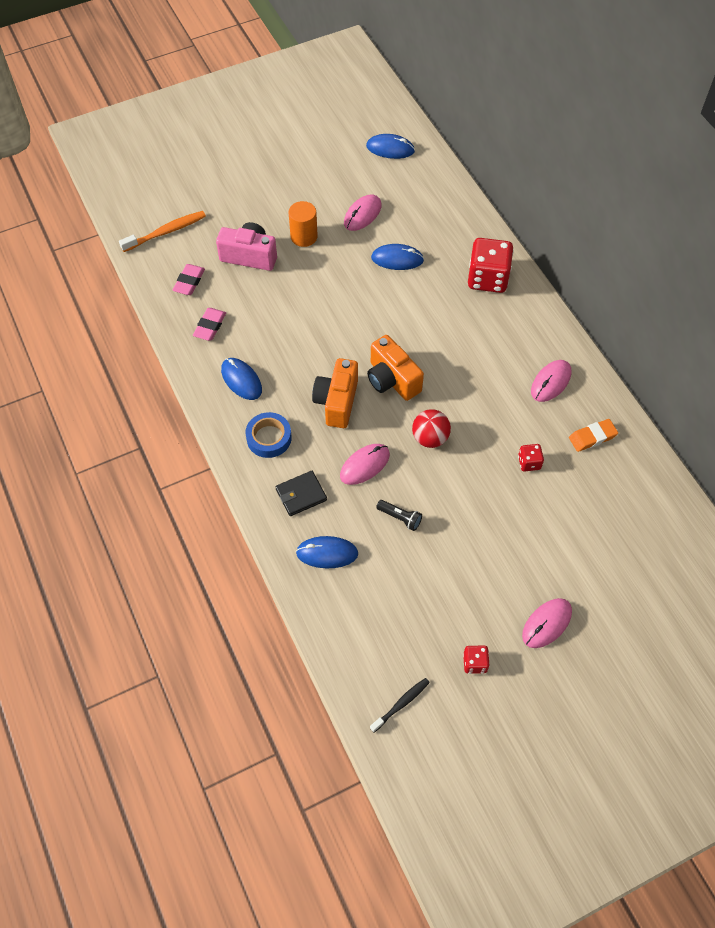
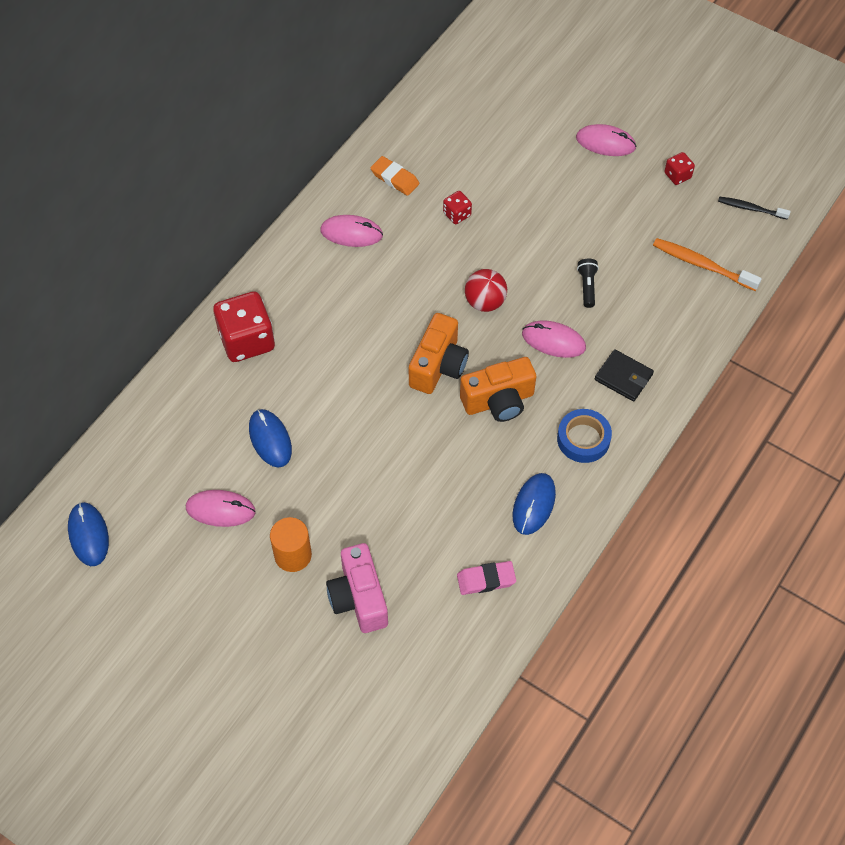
camera: 120 degrees left, 0 degrees up
(166, 232) = (379, 722): orange toothbrush -> orange toothbrush (702, 265)
(189, 282) = (438, 643): pink eraser -> none
(327, 553) = (665, 325): blue mouse -> none

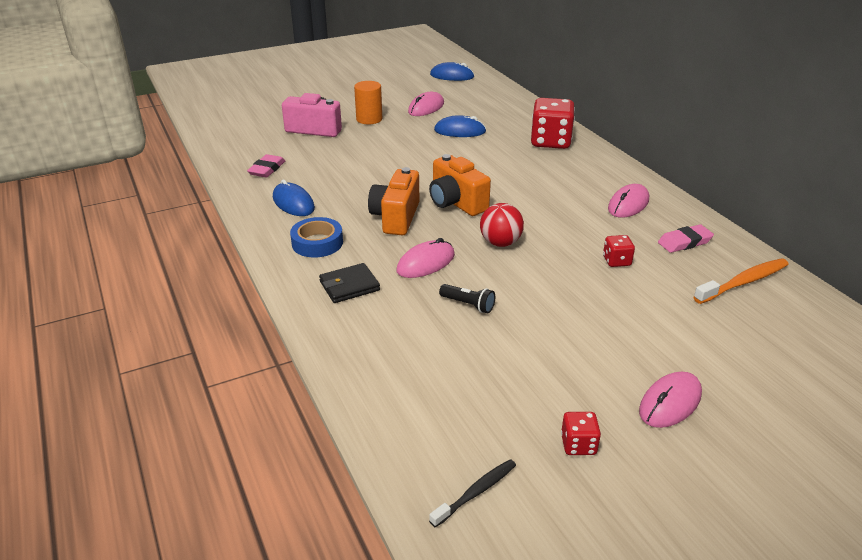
camera: 120 degrees right, 25 degrees down
(394, 178) = (684, 242): orange eraser -> pink eraser
(702, 265) = (426, 399): orange toothbrush -> orange toothbrush (743, 282)

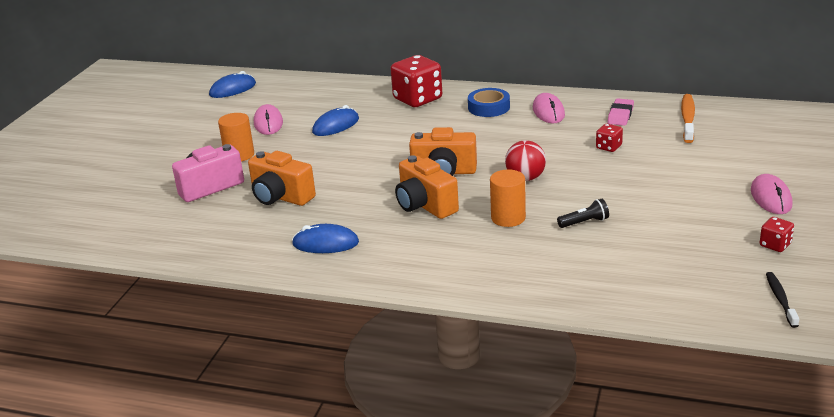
camera: 45 degrees left, 5 degrees down
(267, 169) = (242, 236): pink eraser -> none
(317, 243) = (408, 254): blue tape -> blue tape (489, 107)
(334, 158) = (280, 197): none -> orange camera
(349, 286) = (492, 262): black wallet -> none
(426, 263) = (508, 218): pink mouse -> orange cylinder

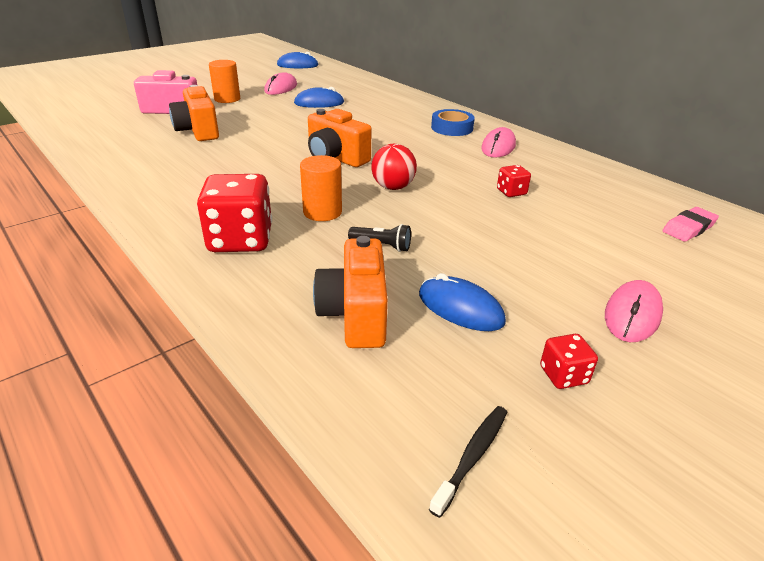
camera: 30 degrees right, 5 degrees up
(325, 243) = (161, 171): blue mouse -> blue mouse (460, 308)
(417, 99) = (406, 106): red dice -> red dice (240, 240)
(425, 205) = (278, 175): orange camera -> orange camera (355, 315)
(620, 115) = (563, 171): pink eraser -> pink eraser (688, 228)
(687, 119) = (633, 198): orange toothbrush -> none

